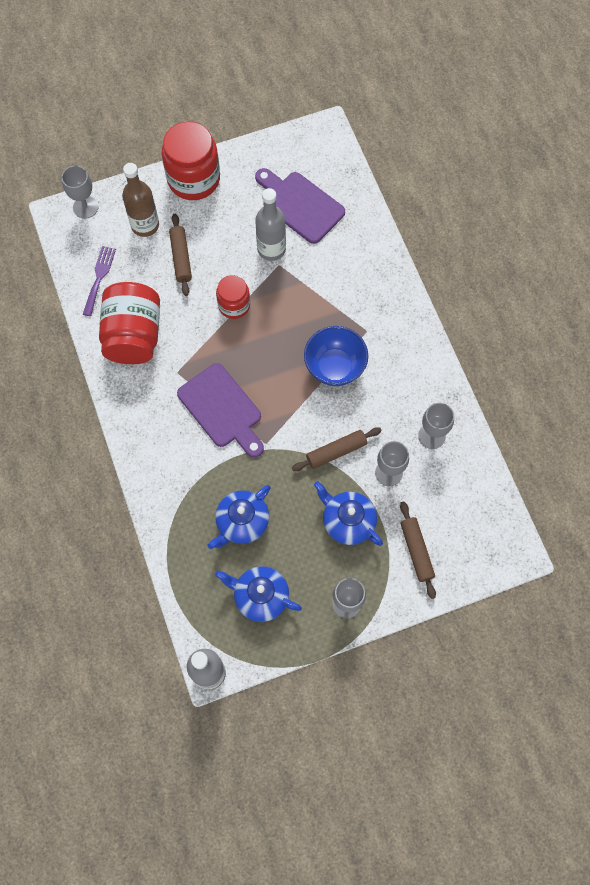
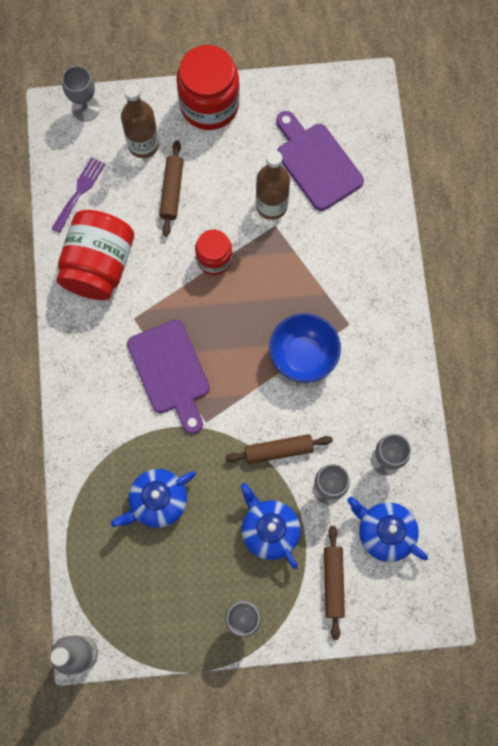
camera: 15 degrees right, 5 degrees up
(260, 596) = (155, 586): blue teapot -> blue teapot (384, 532)
(271, 249) = (271, 205): grey bottle -> brown bottle

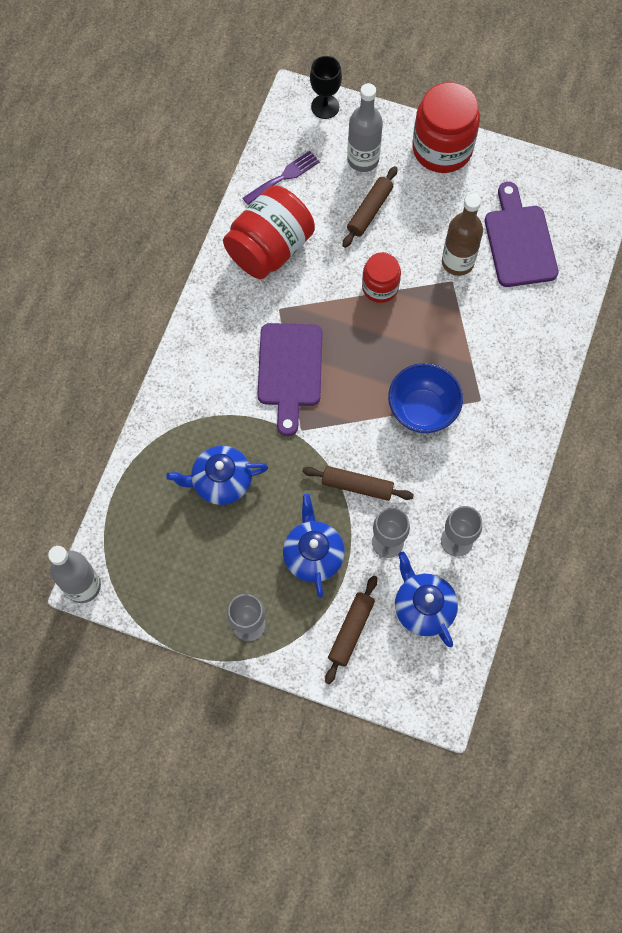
camera: 25 degrees right, 5 degrees down
(85, 108) = (325, 106): grey goblet -> black goblet
(143, 145) = (363, 159): brown bottle -> grey bottle

